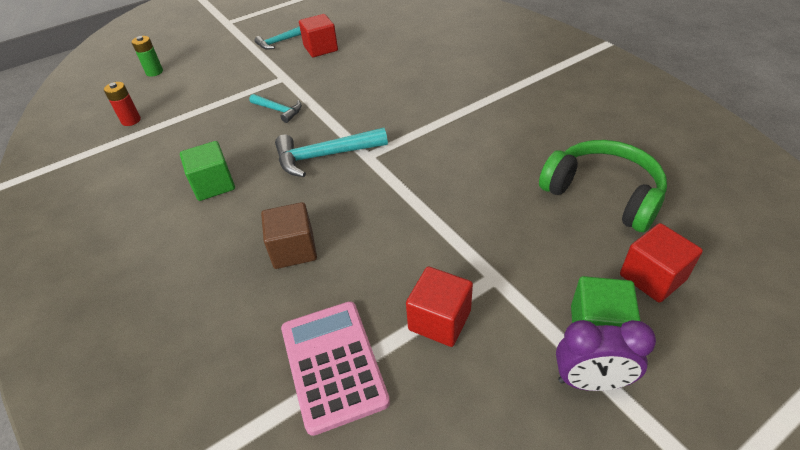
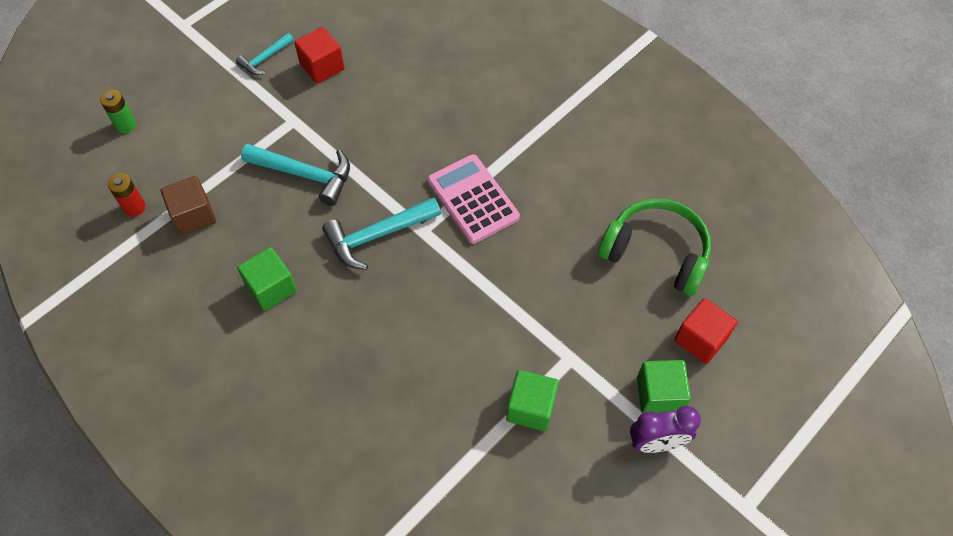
camera: 15 degrees left, 15 degrees up
(279, 110) = (305, 175): turquoise hammer -> turquoise hammer, size x1.71
(293, 250) = (381, 355): brown cube -> brown cube (194, 215)
(333, 364) = (451, 462): pink calculator -> pink calculator (472, 199)
(439, 320) = (531, 408): red cube -> green cube

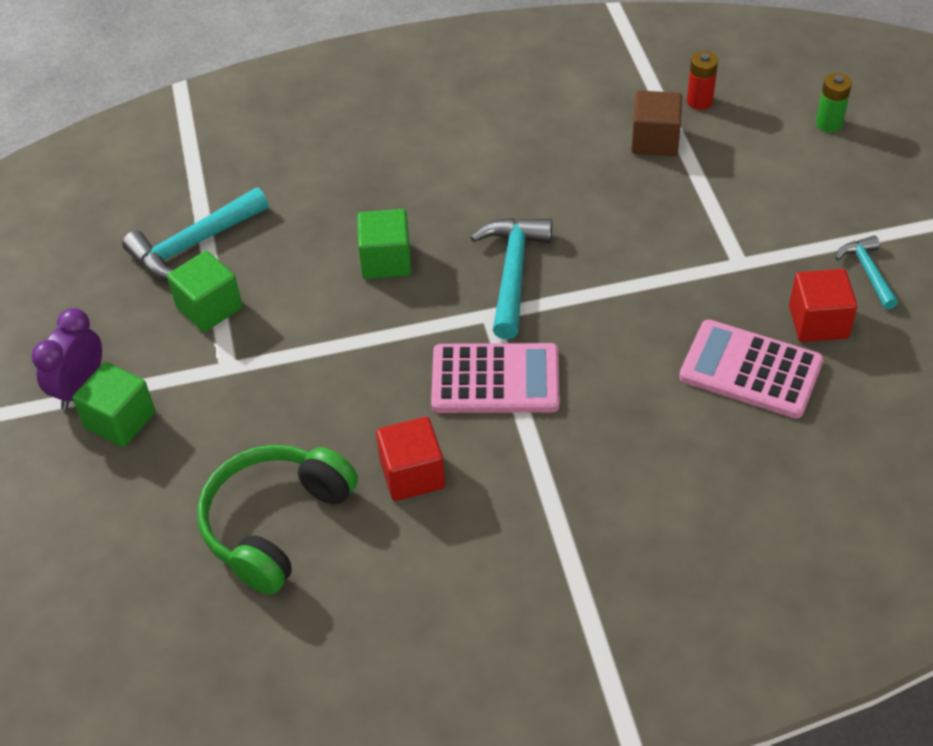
camera: 125 degrees right, 10 degrees down
(271, 288) = (515, 169): green cube -> green cube (386, 261)
(305, 175) = (647, 244): turquoise hammer -> turquoise hammer (193, 244)
(381, 83) = (750, 370): none -> pink calculator
(656, 252) = (275, 524): green headphones -> green headphones turned 150 degrees clockwise
(700, 339) = (138, 498): red cube -> red cube (412, 474)

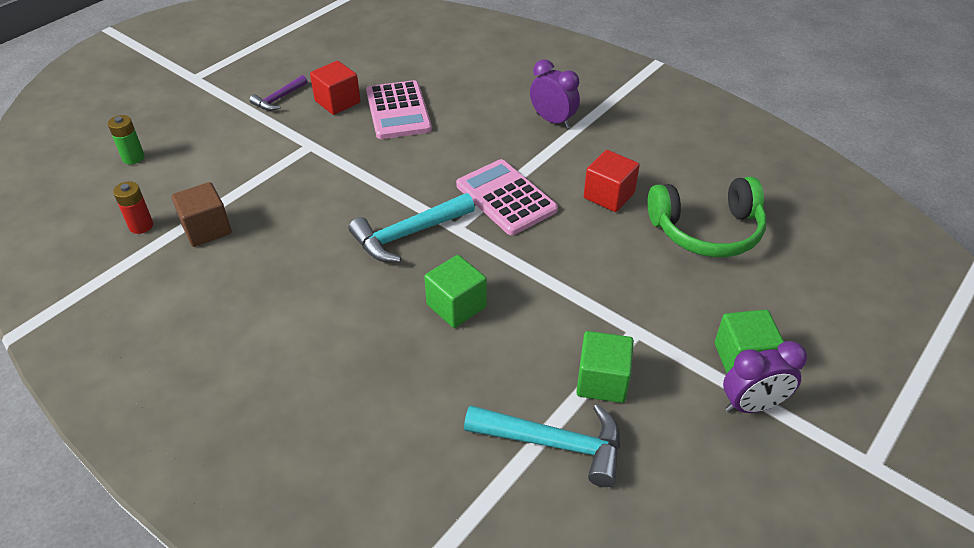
camera: 130 degrees left, 5 degrees down
(599, 516) = (553, 120): none -> purple clock
(868, 272) = (279, 99): turquoise hammer -> purple hammer

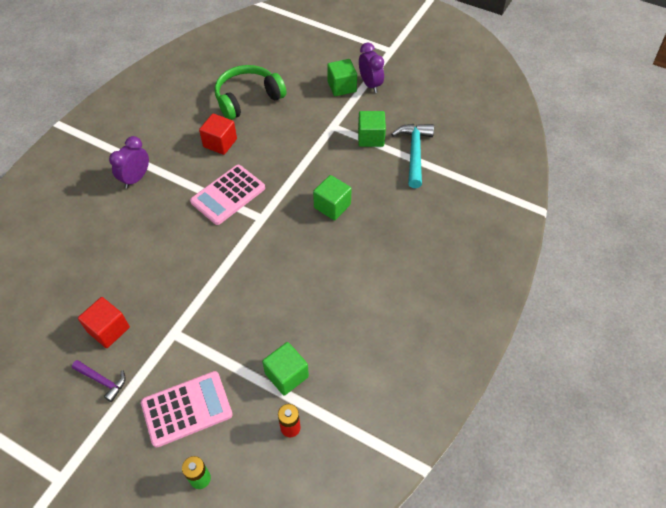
camera: 100 degrees left, 10 degrees up
(207, 229) = (286, 375): brown cube -> green cube
(398, 111) = (123, 280): pink calculator -> pink calculator (187, 408)
(408, 234) = (273, 243): turquoise hammer -> none
(707, 231) = (248, 98): green headphones -> green headphones turned 105 degrees counterclockwise

